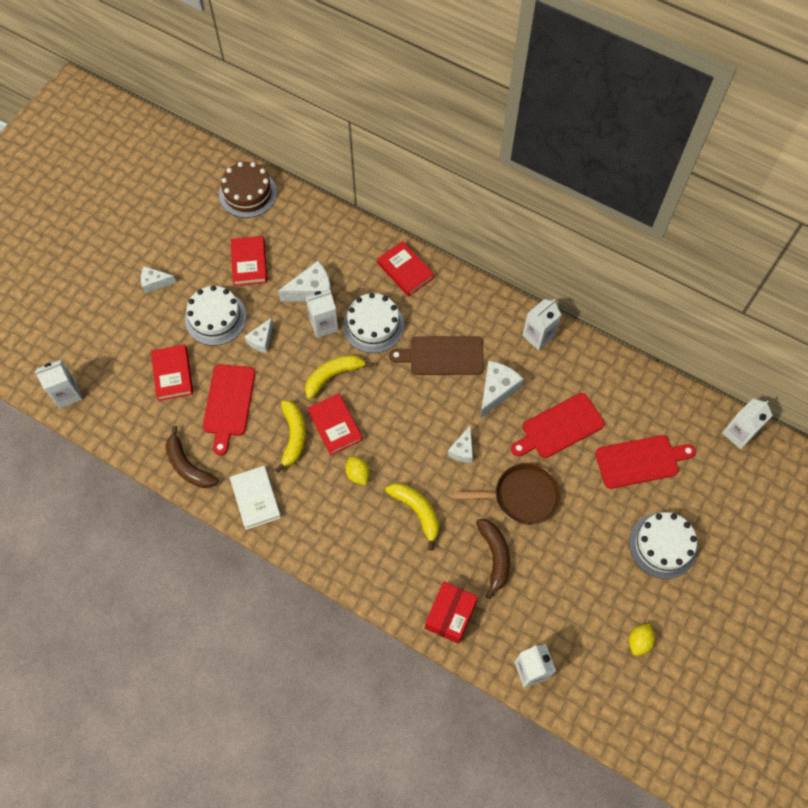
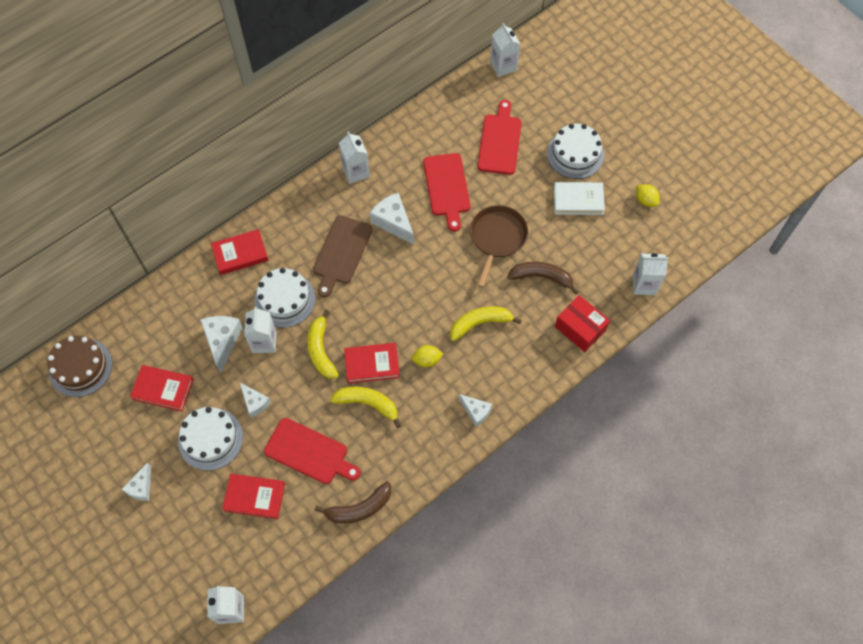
camera: 70 degrees left, 0 degrees up
(256, 499) = (416, 455): white book -> white book (578, 200)
(462, 450) = (437, 268): white cheese -> white cheese (476, 411)

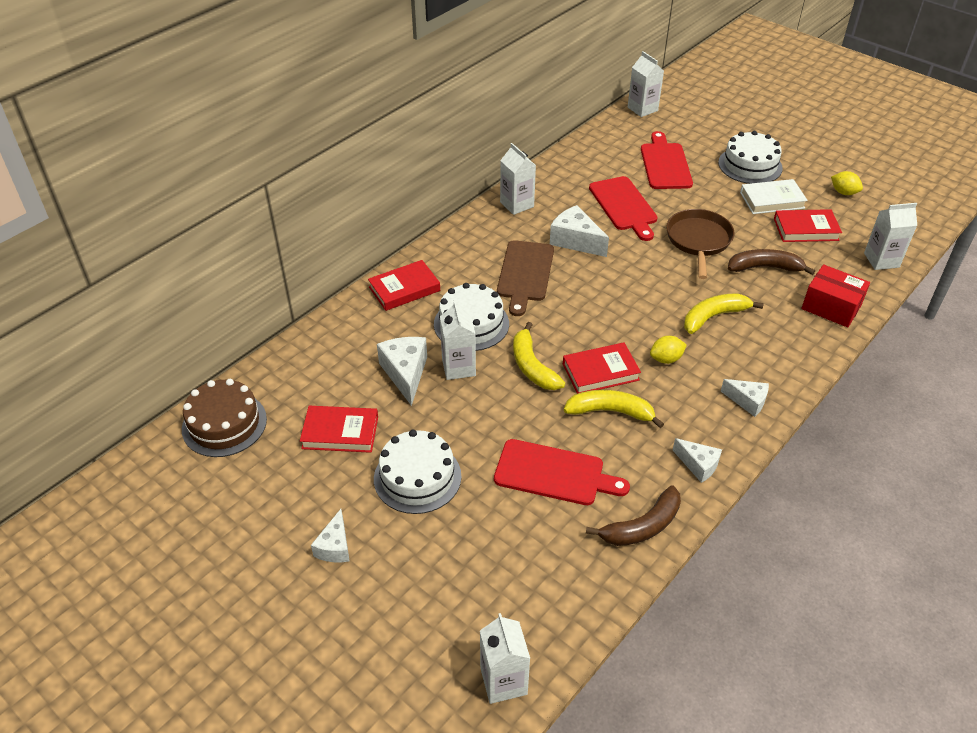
camera: 10 degrees left, 20 degrees down
(254, 497) = (496, 534): red book -> red book (806, 229)
(255, 403) = (465, 430): white cheese -> white cheese (698, 465)

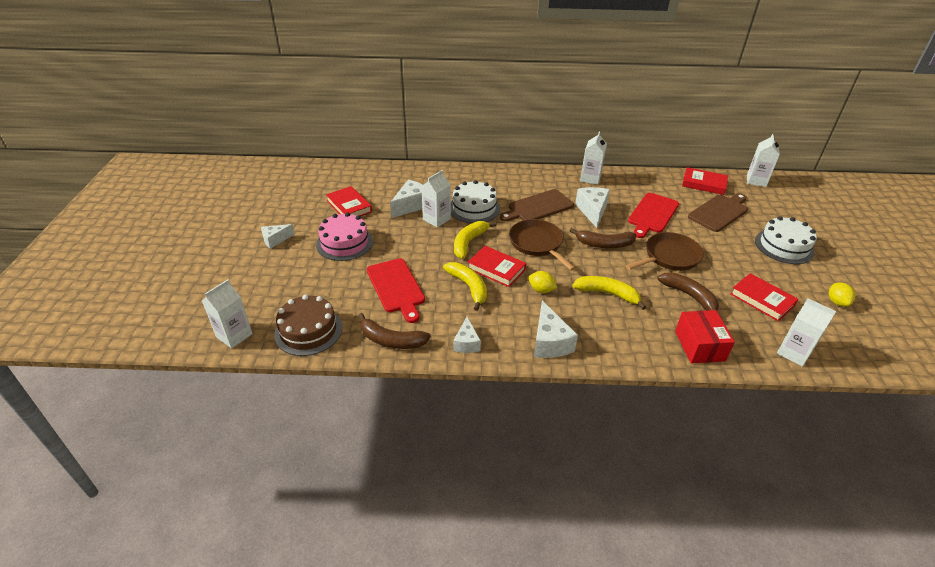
camera: 50 degrees right, 5 degrees down
(224, 424) = (320, 174): brown cake -> brown cake (308, 331)
(404, 289) = (471, 177): red book -> red book (703, 184)
(417, 477) = (344, 243): white cake -> pink cake
(589, 315) = (537, 244): none -> brown pan
(637, 269) = (604, 244): none -> brown banana
(665, 164) = (719, 212): red cutting board -> brown cutting board
(747, 401) = (549, 342): white cheese -> white cheese, size x1.57
(772, 200) = (765, 271): white book -> none

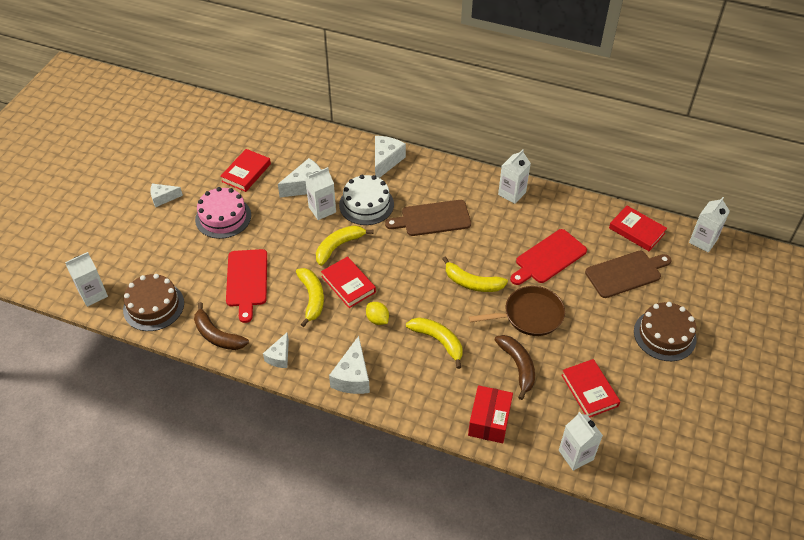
camera: 20 degrees right, 10 degrees up
(349, 206) = (246, 173): red book -> red book turned 45 degrees clockwise
(537, 244) = (405, 265): brown pan -> none
(592, 211) = (486, 238): white cheese -> white cheese (385, 161)
(604, 244) = (472, 283): brown banana -> yellow banana
(784, 246) = (664, 335): white cake -> brown cake
(837, 302) = (667, 415): yellow lemon -> none

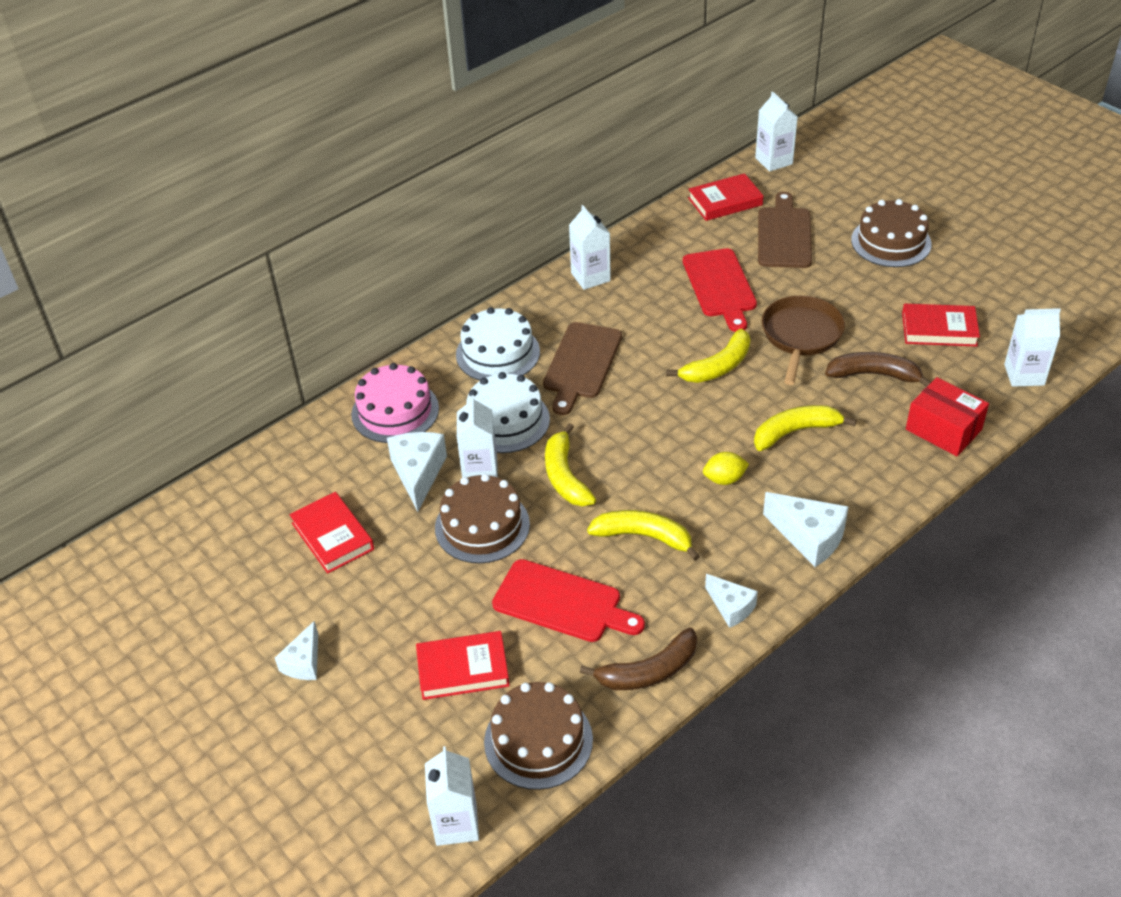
camera: 60 degrees left, 5 degrees down
(223, 217) = (408, 594): pink cake -> pink cake (395, 411)
(283, 226) = (482, 526): none -> brown cake
(348, 284) = (643, 489): red book -> red book (463, 669)
(385, 161) = (437, 373): white cheese -> none
(418, 179) = (498, 353): none -> white cake

